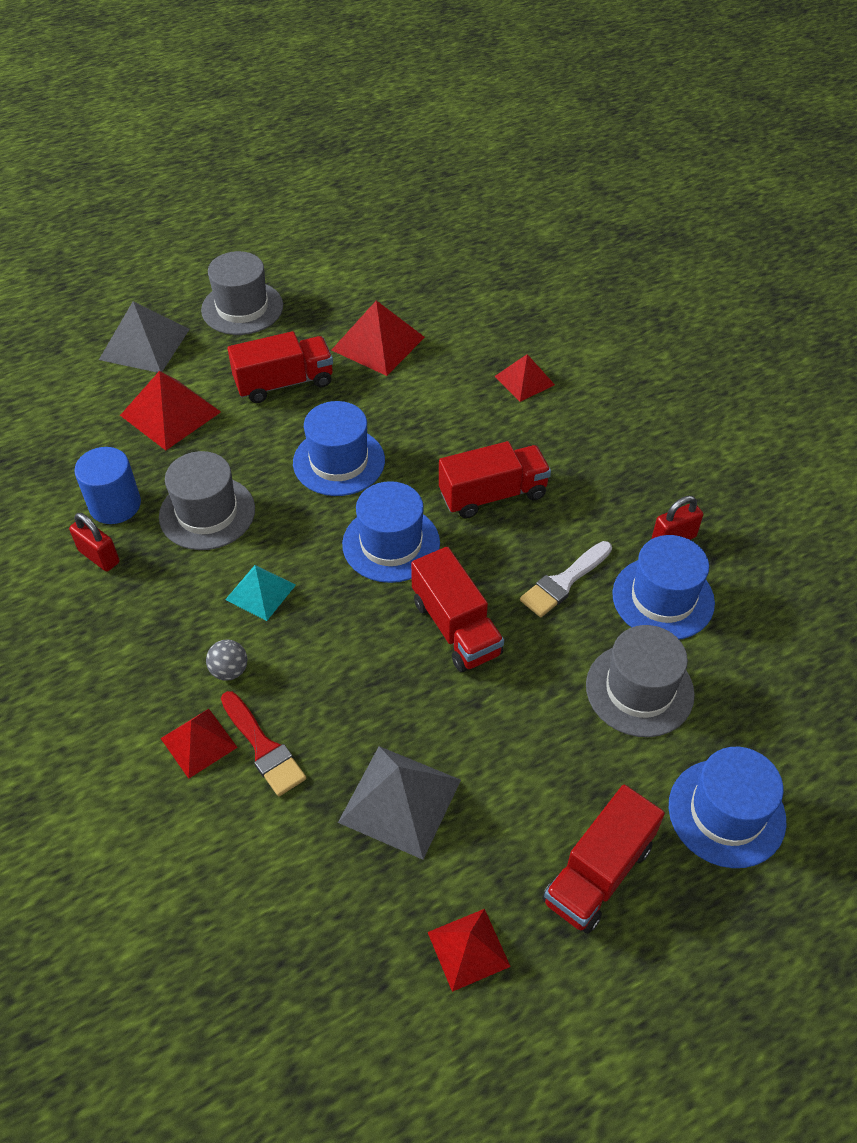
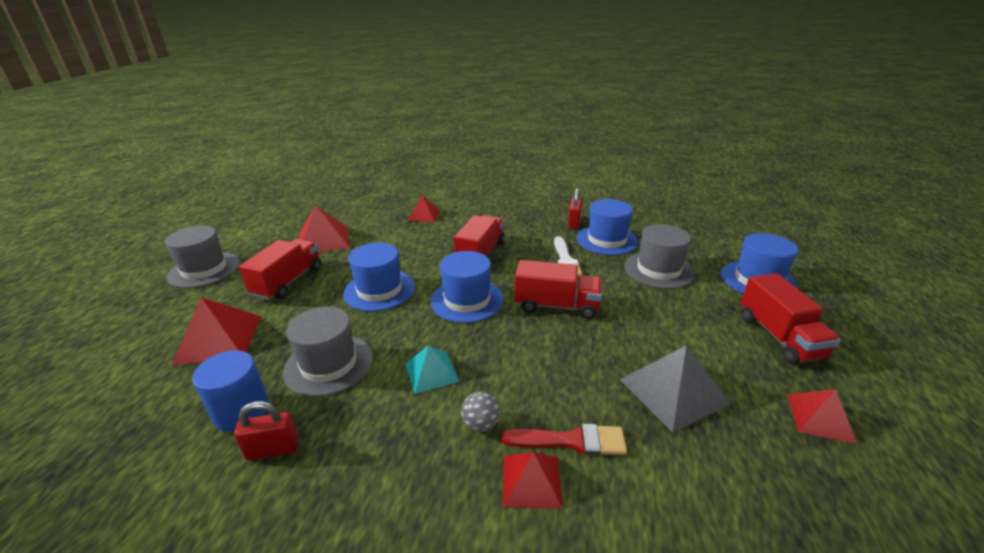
camera: 50 degrees left, 20 degrees down
(144, 344) = (141, 321): grey pyramid -> none

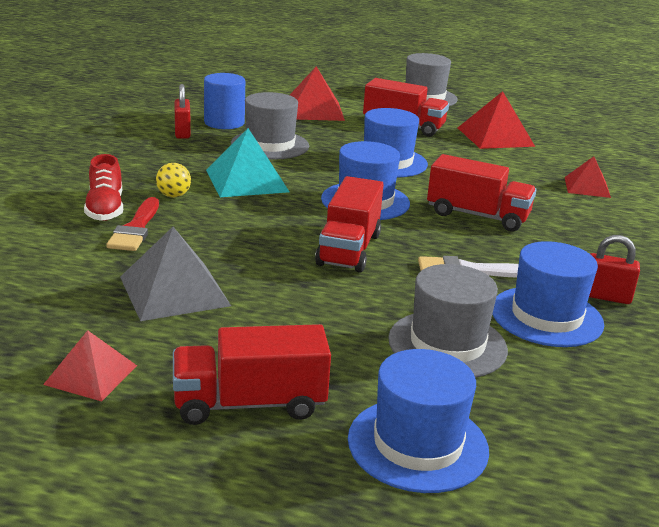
camera: 90 degrees right, 5 degrees down
(431, 372) = (247, 180): turquoise pyramid -> turquoise pyramid, size x1.60
(481, 424) = (173, 195): grey ball -> yellow ball
(531, 481) = (105, 209): red pyramid -> red shoe

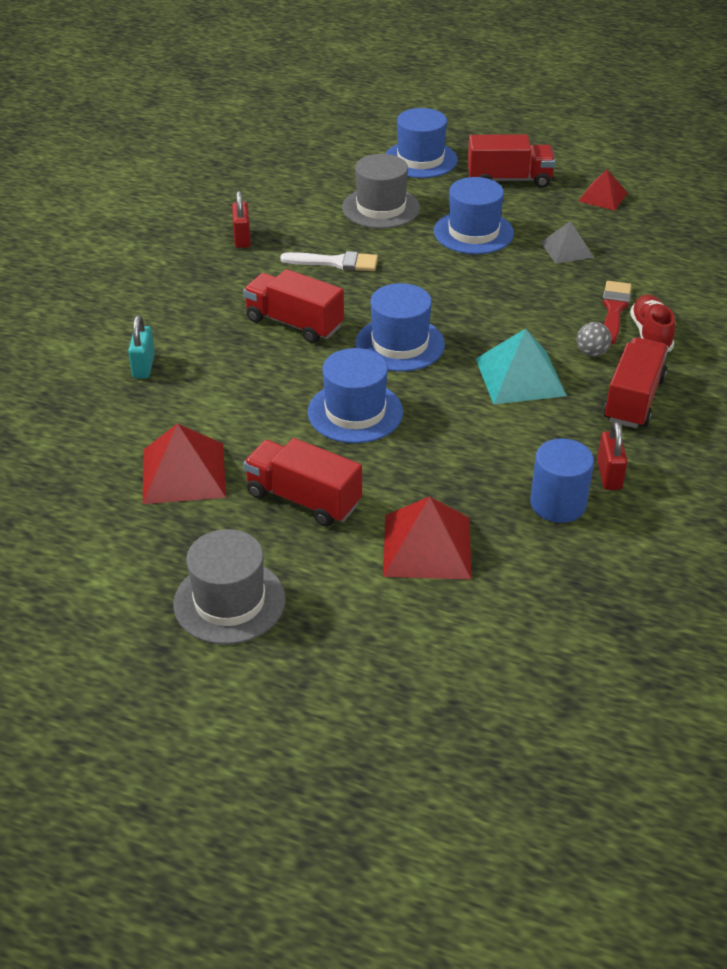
camera: 170 degrees left, 15 degrees up
(173, 195) = (591, 353): yellow ball -> grey ball
(174, 291) = (567, 249): grey pyramid -> grey pyramid, size x0.63
(270, 145) = (494, 447): grey hat -> none
(349, 249) = (429, 285): red truck -> red truck (633, 399)
(546, 316) = (300, 224): blue hat -> blue hat (473, 232)
(587, 187) = (143, 366): red pyramid -> turquoise padlock
(605, 297) = (242, 238): red padlock -> red padlock turned 60 degrees clockwise

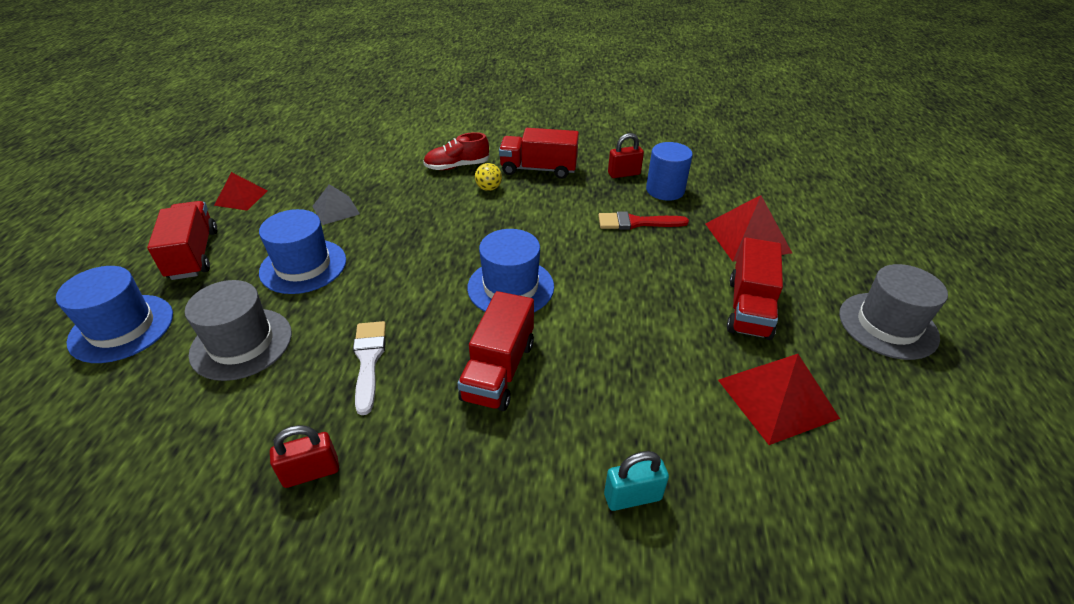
camera: 105 degrees left, 0 degrees up
(355, 412) = (622, 298): blue hat -> none
(520, 377) = (532, 217): turquoise pyramid -> none
(591, 353) = (489, 188): grey ball -> yellow ball
(614, 310) = (427, 182): red brush -> red brush (636, 223)

